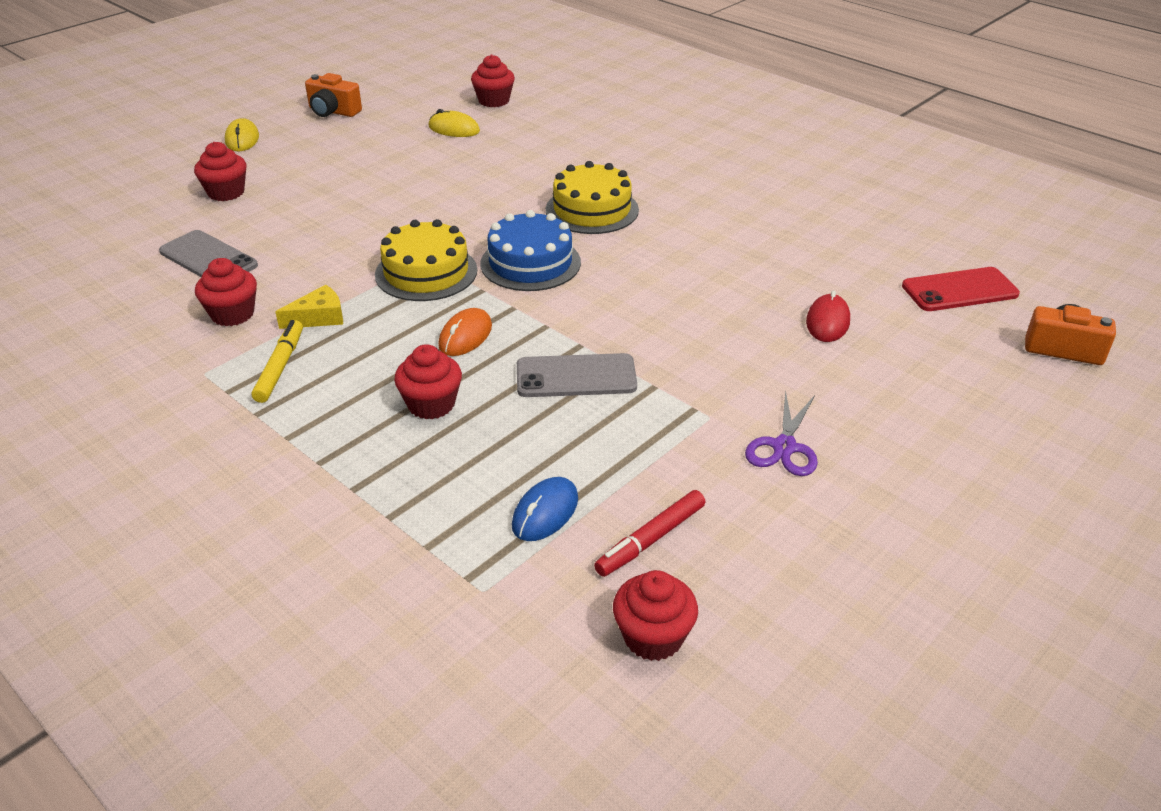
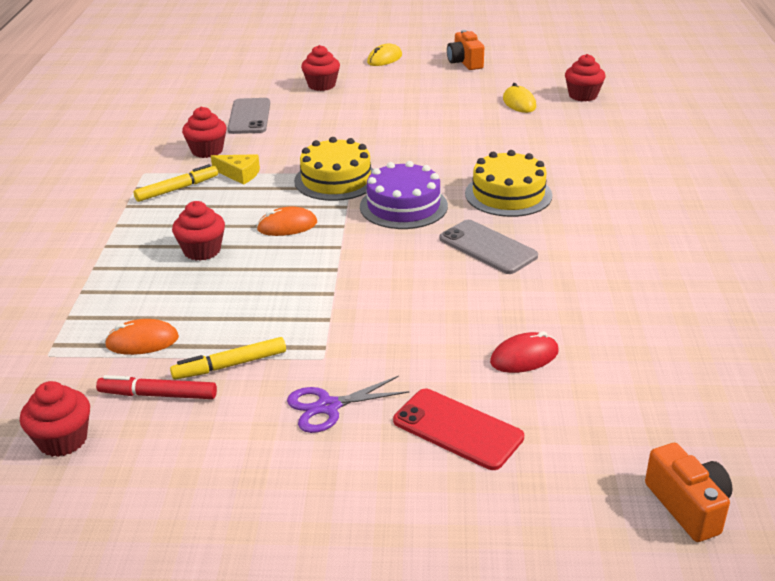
camera: 50 degrees right, 5 degrees down
(530, 263) = (403, 206): blue cake -> purple cake
(545, 512) = (142, 341): blue mouse -> orange mouse
(576, 376) = (298, 284): grey phone -> grey phone (487, 247)
(656, 474) = (230, 365): none -> yellow marker
(959, 290) = (687, 406): red phone -> red phone (457, 429)

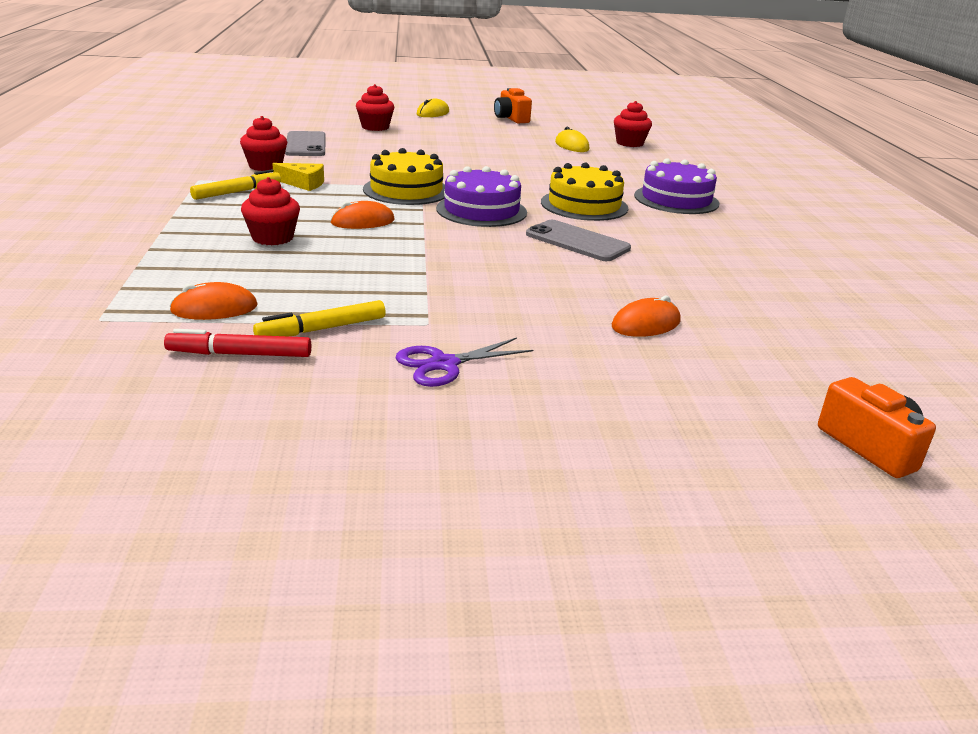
camera: 10 degrees left, 5 degrees down
(63, 440) = (124, 395): red cupcake -> none
(457, 429) = (596, 383): red phone -> none
(524, 357) = (646, 324): red mouse -> orange mouse
(607, 182) = (676, 199): none -> purple cake

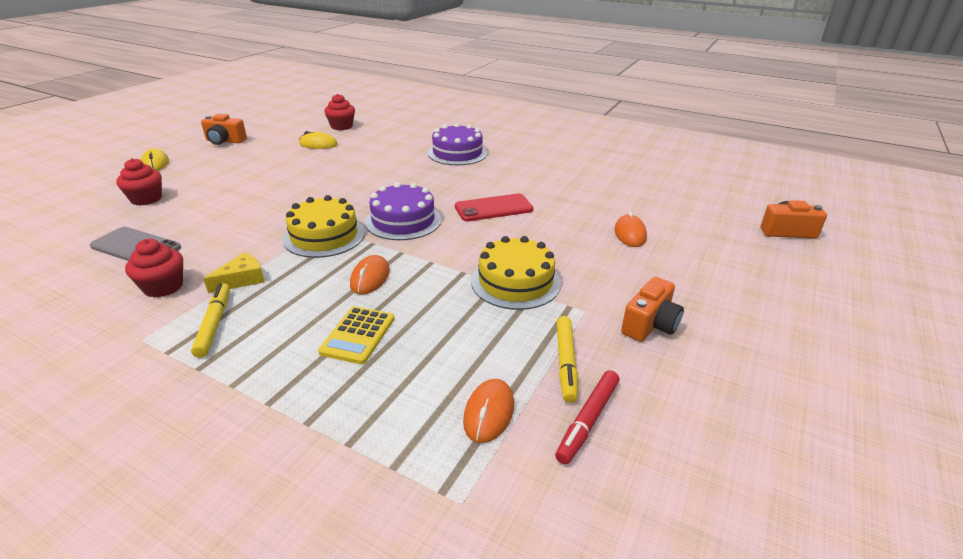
camera: 55 degrees left, 5 degrees up
(272, 238) = (358, 335): red cupcake -> yellow calculator
(444, 364) = (650, 325): purple scissors -> orange camera
(577, 241) = (493, 208): grey phone -> red phone
(584, 205) = (434, 183): yellow cake -> yellow cake (515, 282)

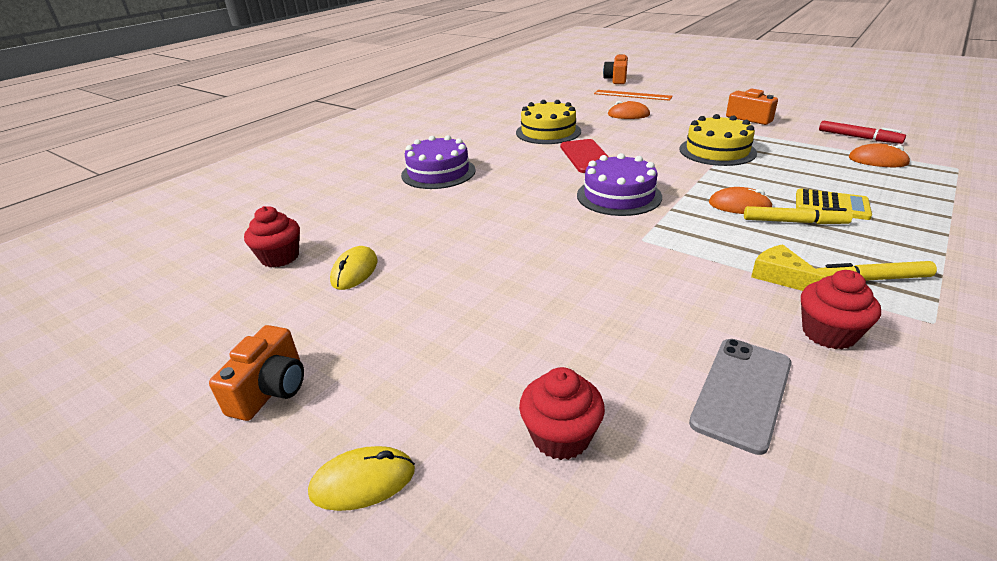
camera: 80 degrees left, 0 degrees up
(324, 236) = (664, 236): yellow cake -> yellow cake (548, 132)
(565, 362) = (808, 140): yellow marker -> yellow marker (794, 222)
(715, 240) = (632, 95): none -> orange ruler

